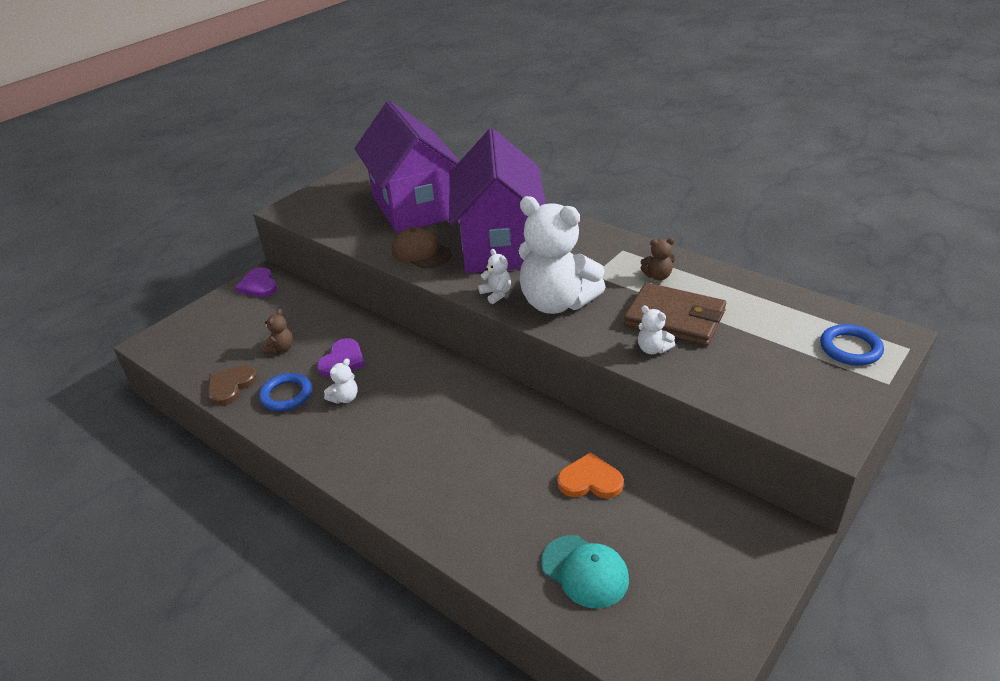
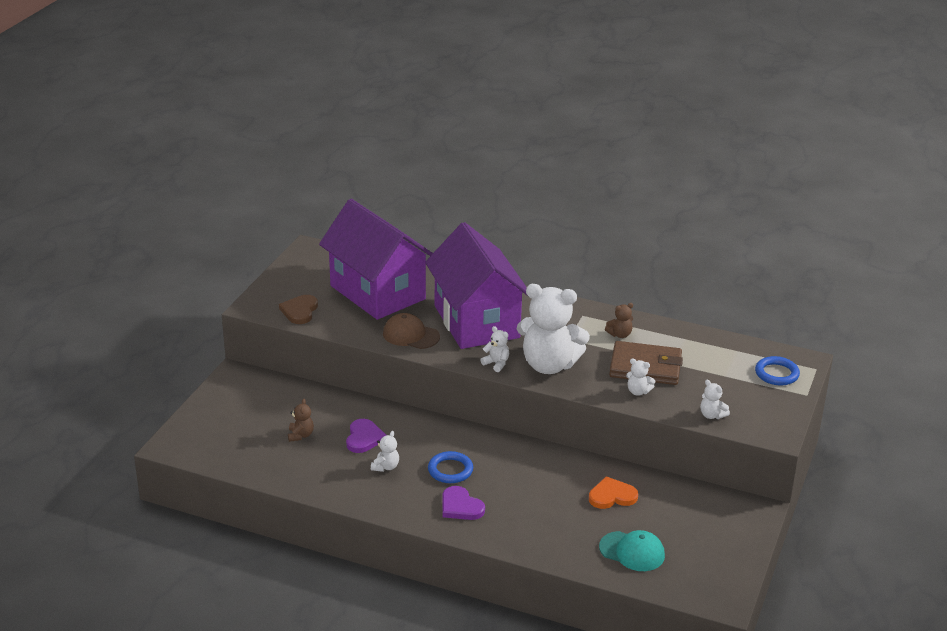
camera: 20 degrees left, 5 degrees down
(231, 386) = (277, 471): brown heart -> brown heart (300, 311)
(259, 285) = (237, 383): purple heart -> purple heart (460, 506)
(286, 395) = (332, 471): blue ring -> blue ring (450, 470)
(742, 394) = (712, 415): none -> white teddy bear

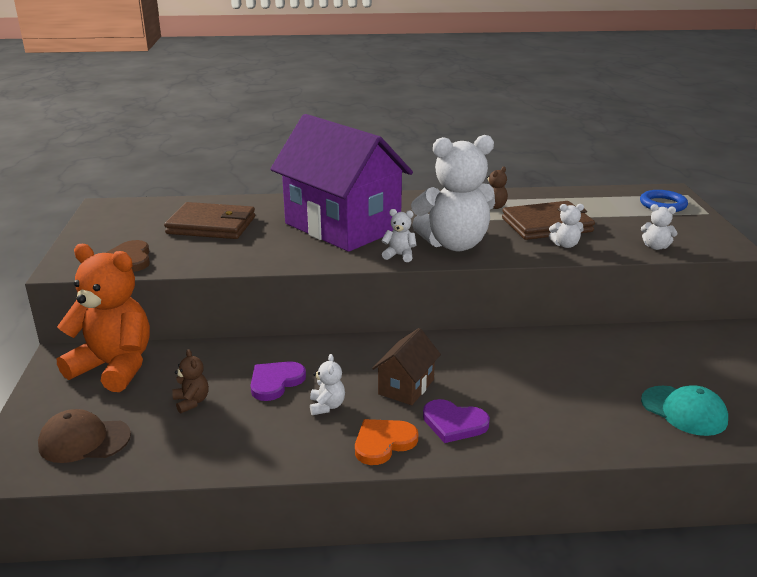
camera: 25 degrees left, 5 degrees down
(265, 392) = (114, 367): none -> orange teddy bear
(364, 438) = (275, 382): purple heart -> purple heart turned 120 degrees counterclockwise
(377, 292) = (211, 225): purple house -> brown wallet
(411, 335) = (281, 252): brown cap -> brown cap (84, 440)
(450, 470) = (406, 387): blue ring -> brown house
(612, 496) = (599, 361): orange heart -> orange heart (383, 443)
(632, 551) = (684, 411): turquoise cap -> turquoise cap turned 45 degrees clockwise

